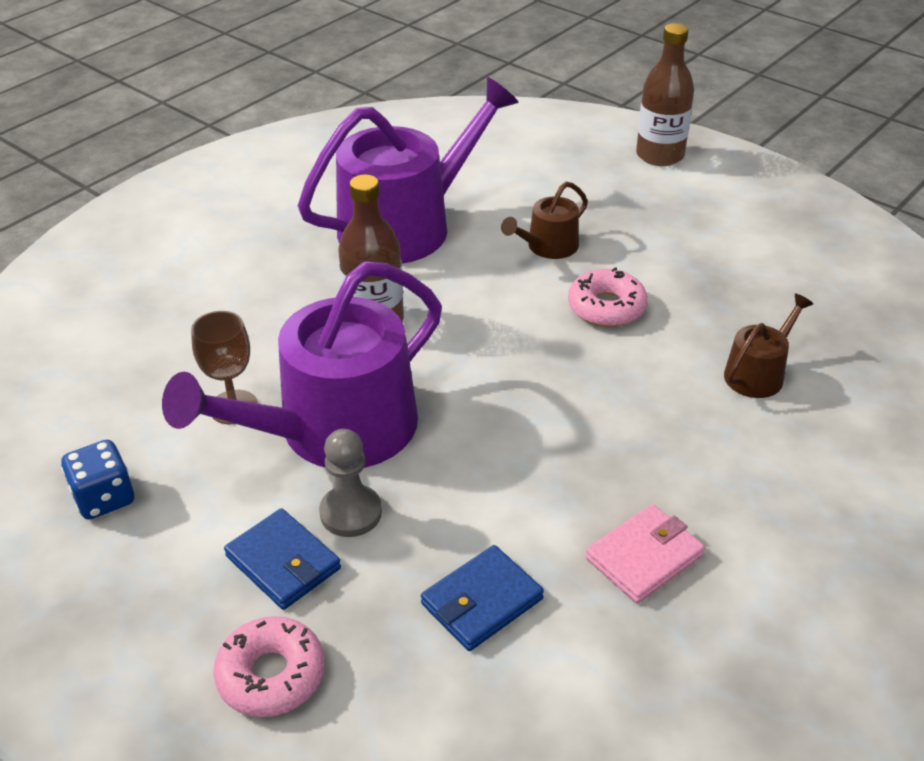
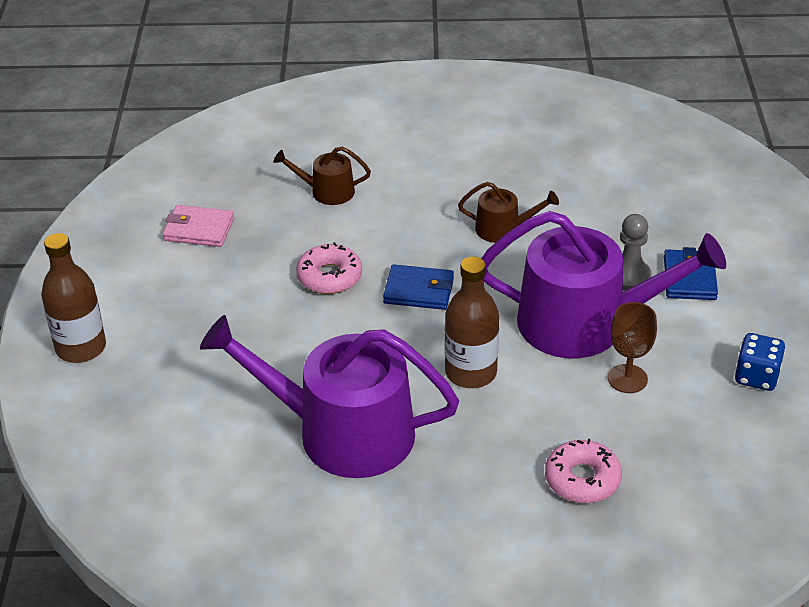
camera: 130 degrees left, 0 degrees up
(271, 675) = (743, 240): pink donut -> pink donut (582, 479)
(482, 601) = (615, 203): blue wallet -> blue wallet (419, 291)
(548, 247) = (286, 339): brown watering can -> brown watering can (504, 229)
(644, 557) = (520, 170): pink wallet -> pink wallet (199, 229)

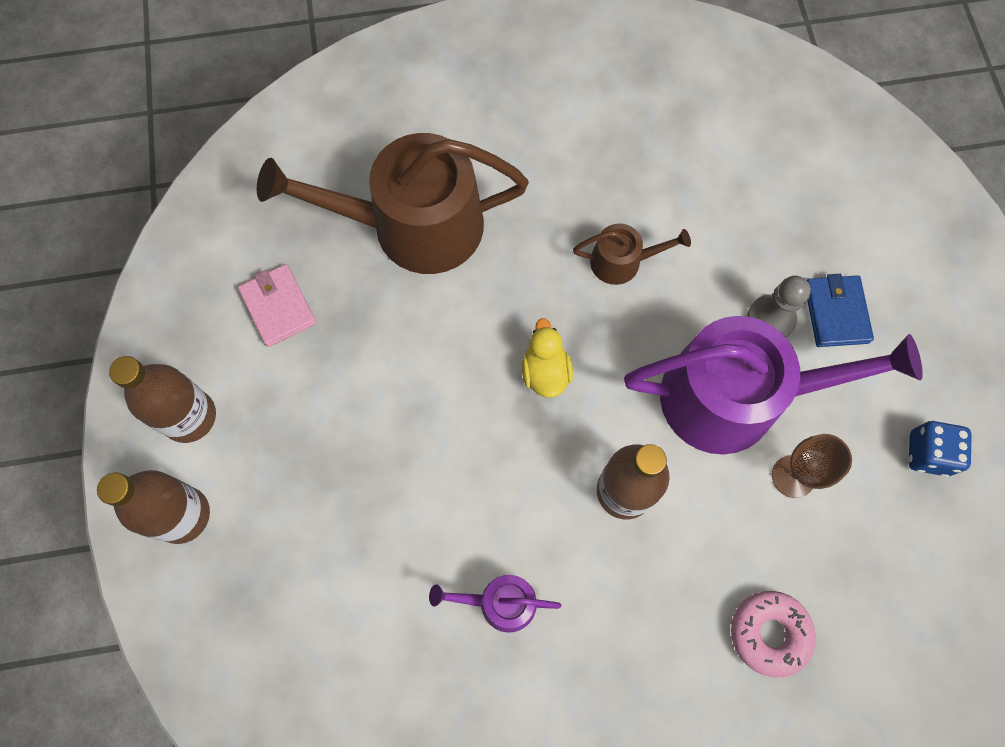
camera: 10 degrees left, 30 degrees up
(105, 288) = (189, 416): none -> brown bottle
(199, 229) = (278, 307): pink wallet -> pink wallet turned 60 degrees clockwise
(327, 191) = (413, 226): brown watering can -> brown watering can, size x2.22
(329, 277) = (442, 363): pink donut -> none
(341, 432) = (500, 602): purple watering can -> purple watering can, size x0.45
(419, 291) = (545, 372): blue wallet -> yellow duck

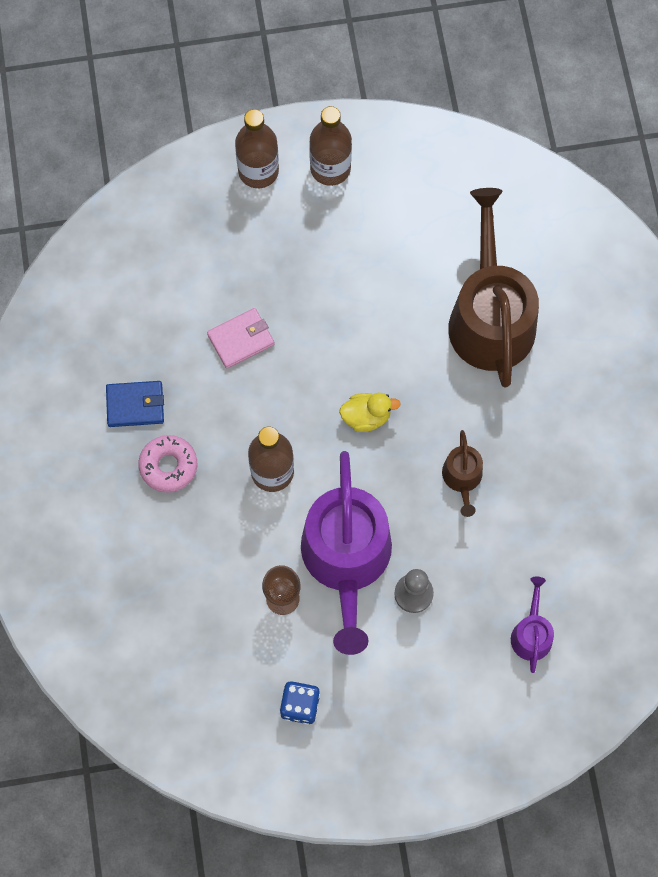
camera: 90 degrees right, 0 degrees up
(278, 307) = (417, 222): pink wallet -> pink wallet (241, 339)
(500, 602) = (193, 383): purple watering can -> purple watering can (531, 633)
(769, 633) = (167, 569): pink donut -> pink donut (168, 466)
(835, 313) = (419, 647): blue wallet -> blue wallet (135, 405)

